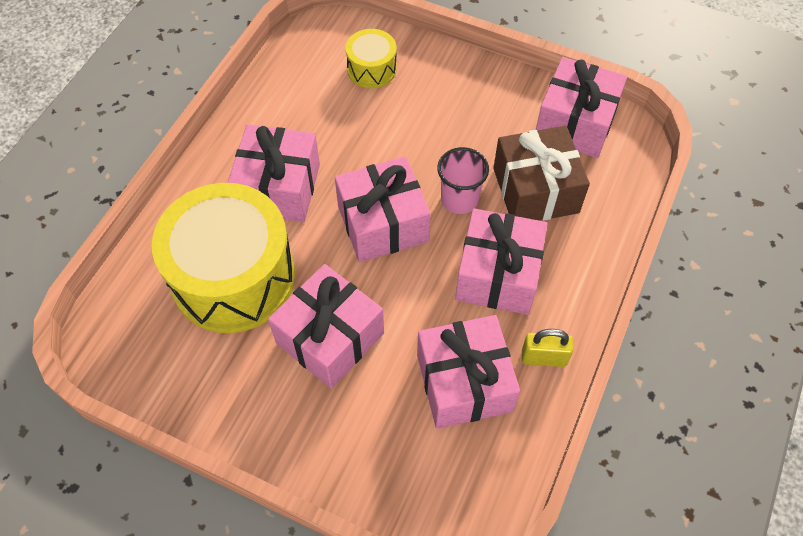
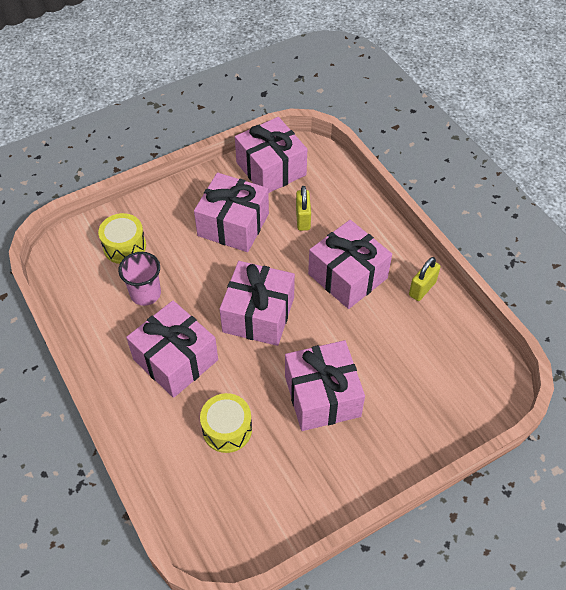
camera: 55 degrees left, 5 degrees down
(233, 277) = (227, 429): yellow drum -> yellow drum, size x0.47
(459, 199) = (276, 262): pink cup -> pink cup (145, 294)
(464, 382) = (409, 339): pink gift -> pink gift (233, 225)
(535, 190) = (303, 219): brown gift -> yellow padlock

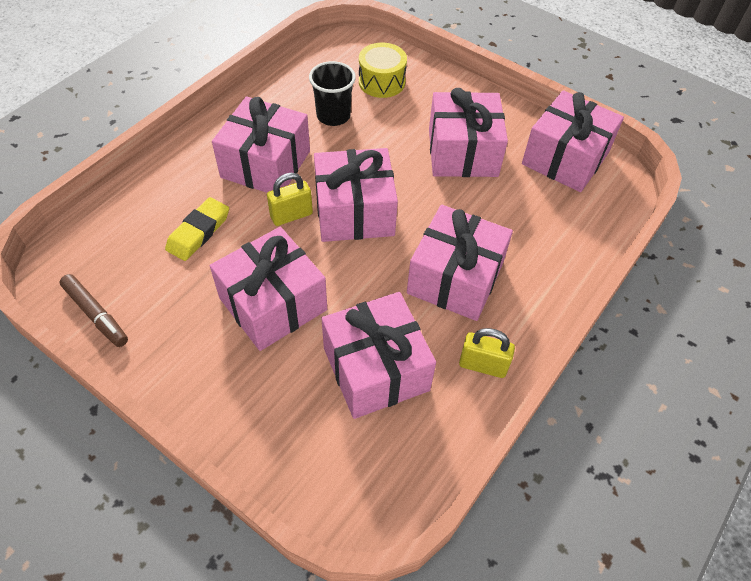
camera: 65 degrees right, 0 degrees up
(145, 294) = (333, 116): pink cup -> black cup
(227, 429) = (198, 232): yellow drum -> yellow eraser
(280, 526) = (96, 314): none -> brown marker
(303, 219) = (512, 210): yellow padlock -> yellow padlock (291, 215)
(402, 349) = (376, 369): none -> pink gift

